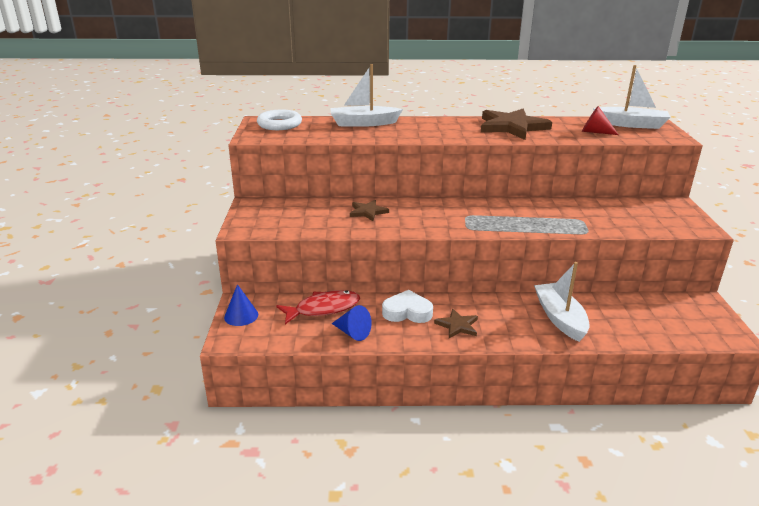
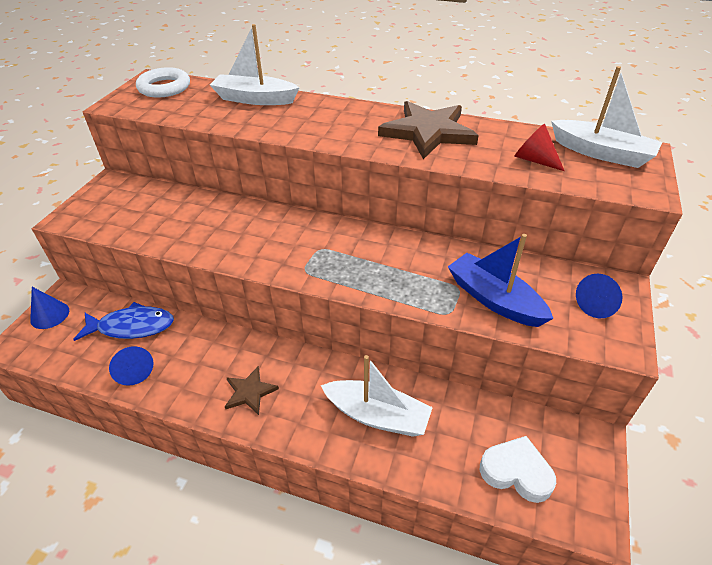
camera: 20 degrees right, 15 degrees up
(323, 309) = (132, 326): red fish -> blue fish
(368, 212) = (214, 219): brown star -> none
(407, 312) = (211, 355): white heart -> white heart (516, 472)
(560, 318) = (377, 415): white boat -> white boat turned 105 degrees clockwise
(609, 221) = (494, 299): none -> blue boat
(672, 213) = (598, 304): none -> blue cone

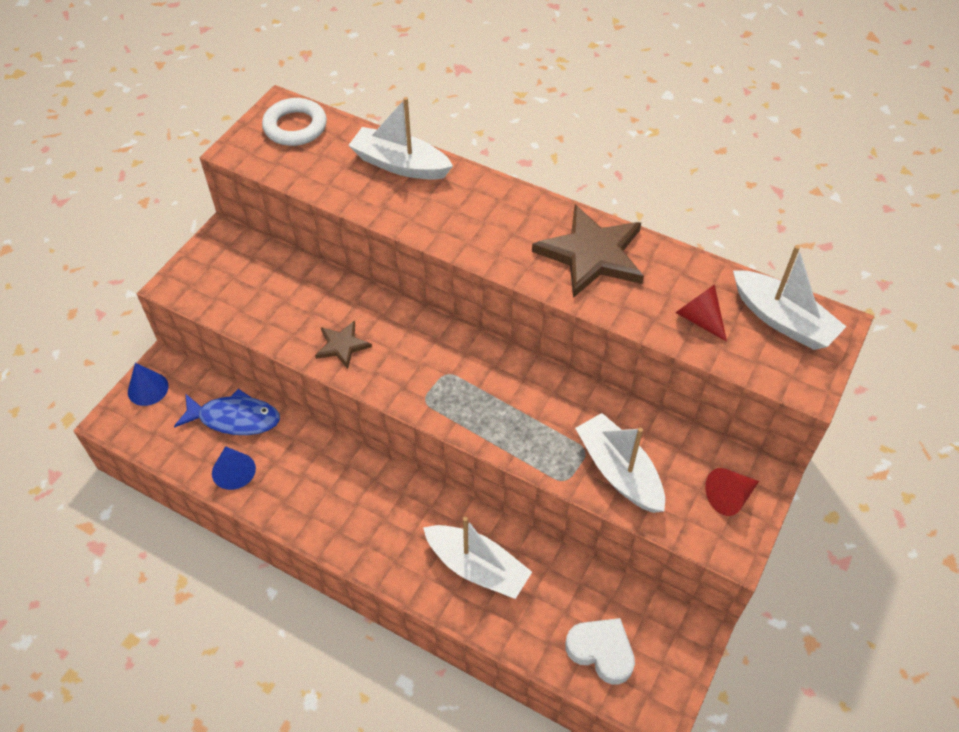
camera: 10 degrees right, 10 degrees up
(250, 392) = (351, 518): brown star -> brown star (342, 345)
(494, 299) = (619, 471): blue boat -> white boat
(598, 304) = (729, 497): blue cone -> red cone

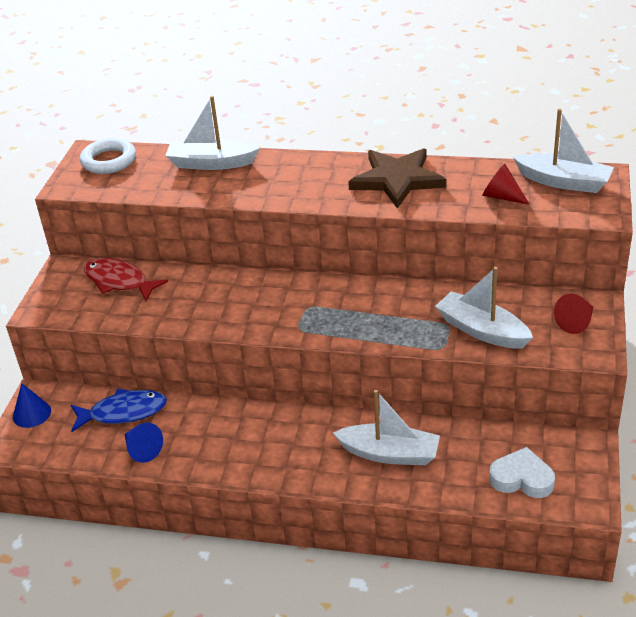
camera: 15 degrees left, 15 degrees down
(268, 272) = (119, 281): none -> red fish
(342, 345) = (209, 312): brown star -> none

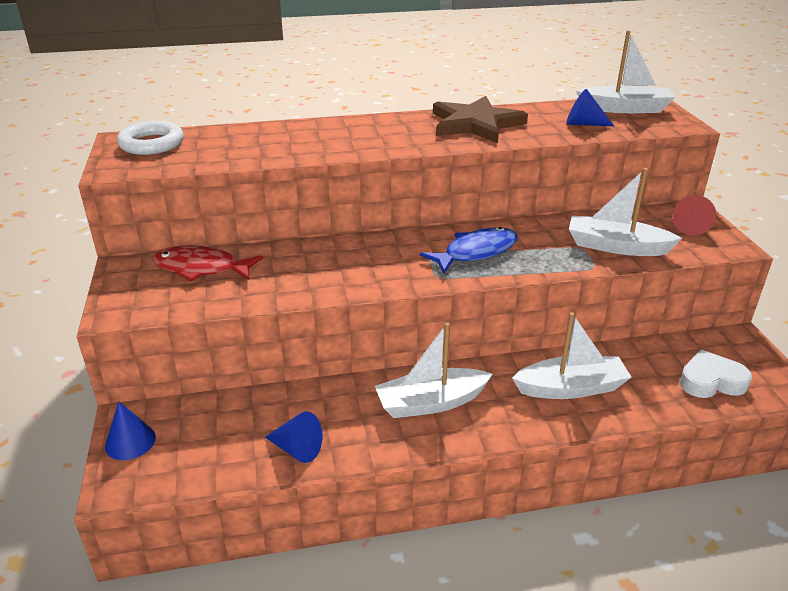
camera: 25 degrees left, 5 degrees down
(123, 412) = (250, 414): blue fish -> blue fish (476, 252)
(211, 163) = (273, 133): white boat -> white boat (431, 403)
(501, 196) = (583, 124): red cone -> blue cone

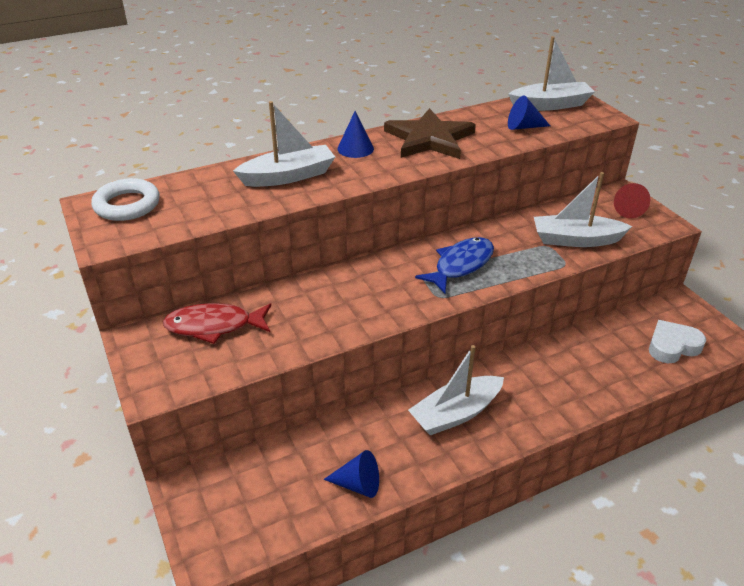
camera: 15 degrees left, 5 degrees up
(130, 441) = (198, 512): blue cone -> blue cone (355, 148)
(571, 388) = (566, 375): white boat -> white boat (288, 176)

